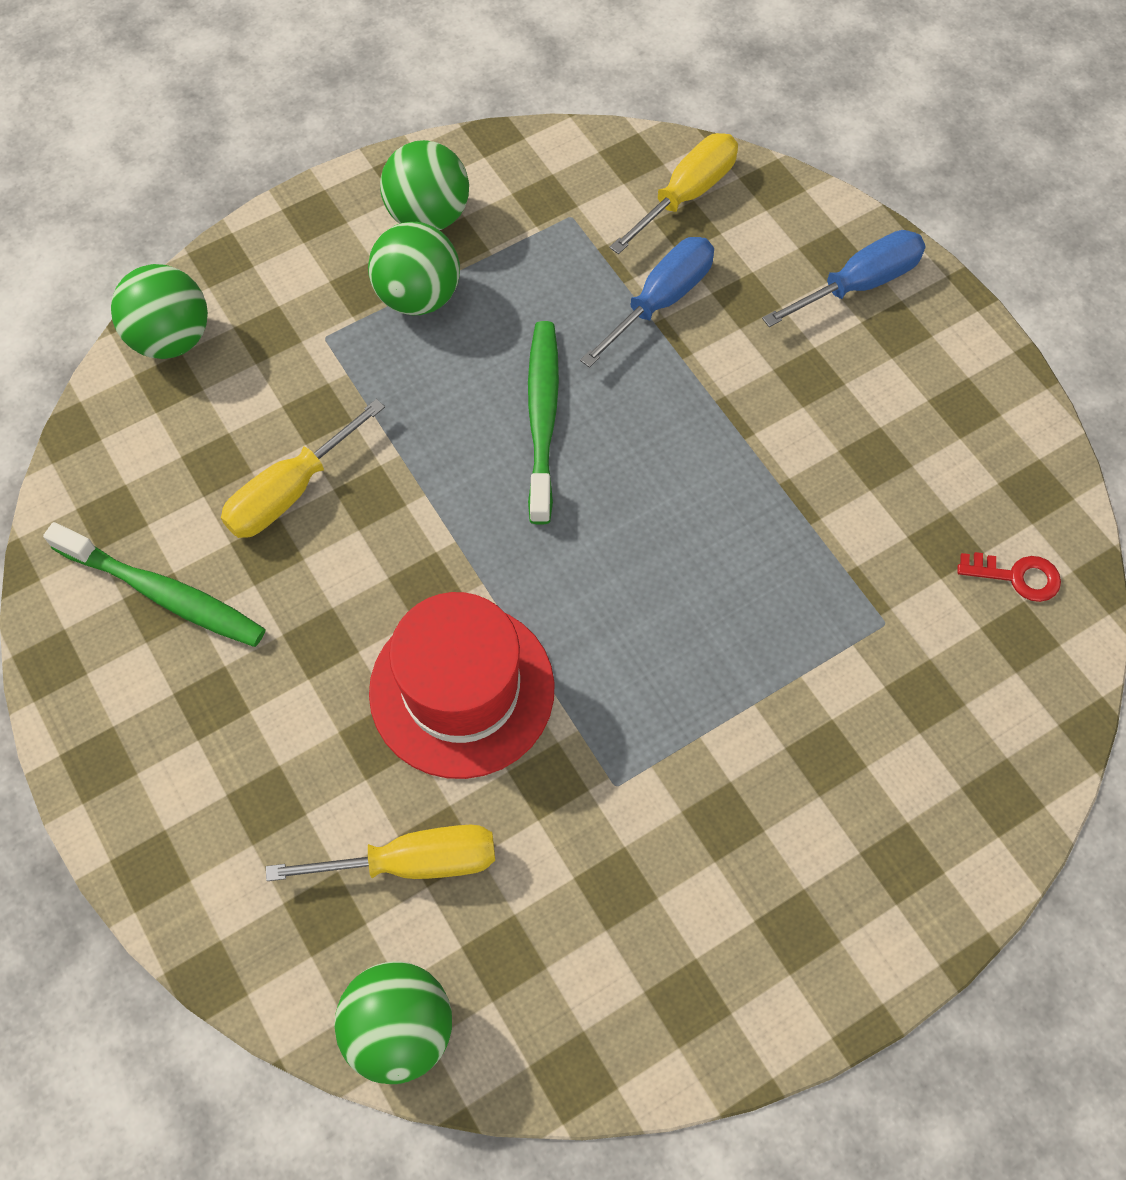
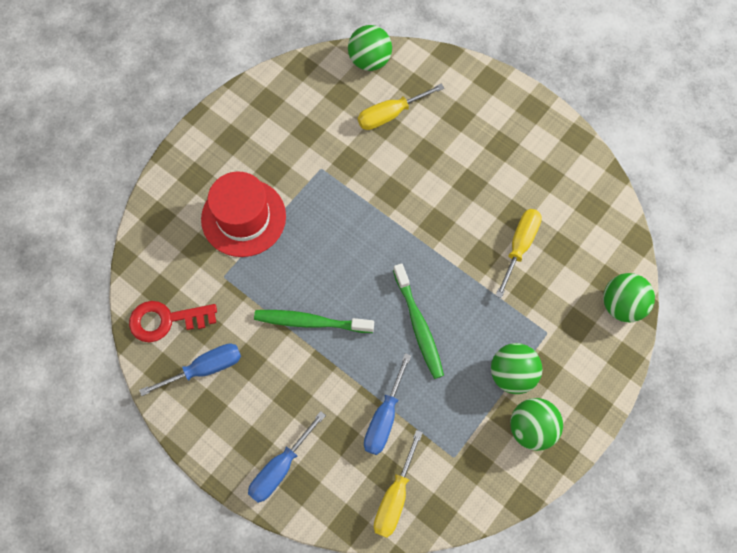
camera: 160 degrees right, 5 degrees up
(163, 593) = (548, 182): green toothbrush -> green toothbrush (311, 322)
(462, 690) = (400, 185): red hat -> red hat (243, 217)
(956, 469) = (205, 368): none -> blue screwdriver
(1016, 576) = (166, 320): red key -> red key, size x1.74

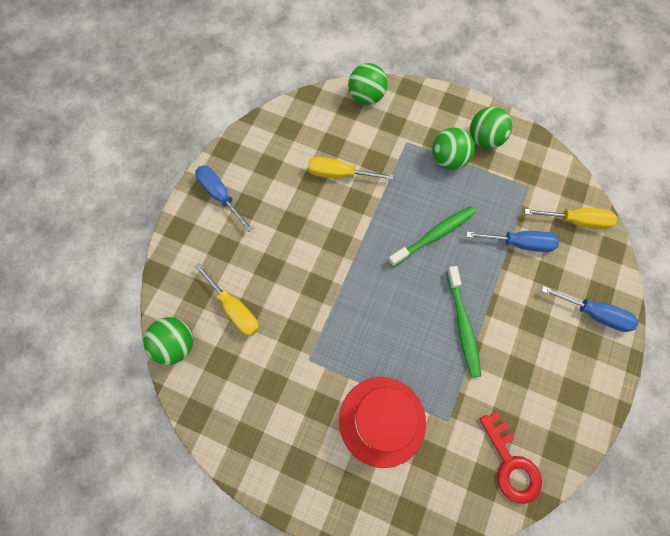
camera: 105 degrees left, 0 degrees up
(205, 368) = (540, 408): blue screwdriver -> blue screwdriver (220, 195)

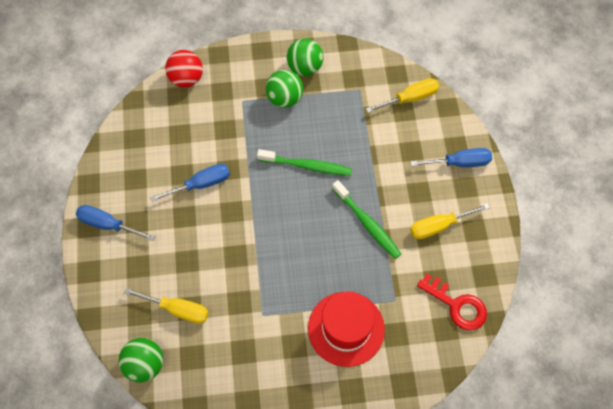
camera: 30 degrees left, 5 degrees down
(339, 174) = (201, 155): yellow screwdriver -> yellow screwdriver (439, 226)
(366, 97) = (186, 79): green ball -> red ball
(434, 235) = (307, 166): green toothbrush -> green toothbrush turned 75 degrees clockwise
(520, 243) = (377, 138): blue screwdriver -> blue screwdriver (201, 184)

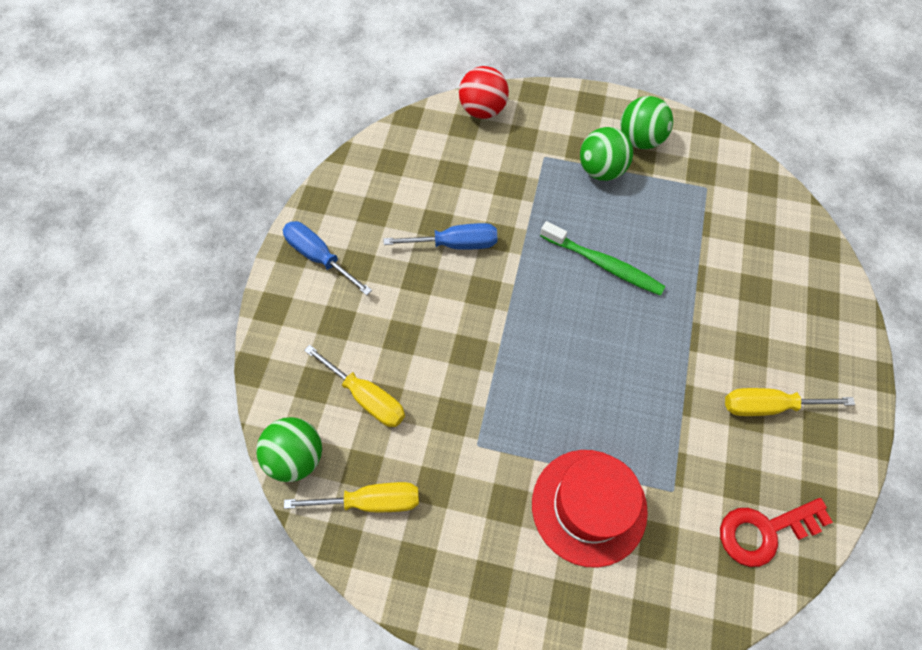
camera: 20 degrees right, 0 degrees up
(367, 223) = (664, 368): green toothbrush -> none
(410, 98) = (774, 219): yellow screwdriver -> yellow screwdriver (371, 501)
(457, 305) = (764, 531): red key -> red key turned 105 degrees clockwise
(459, 163) = (822, 327): blue screwdriver -> none

